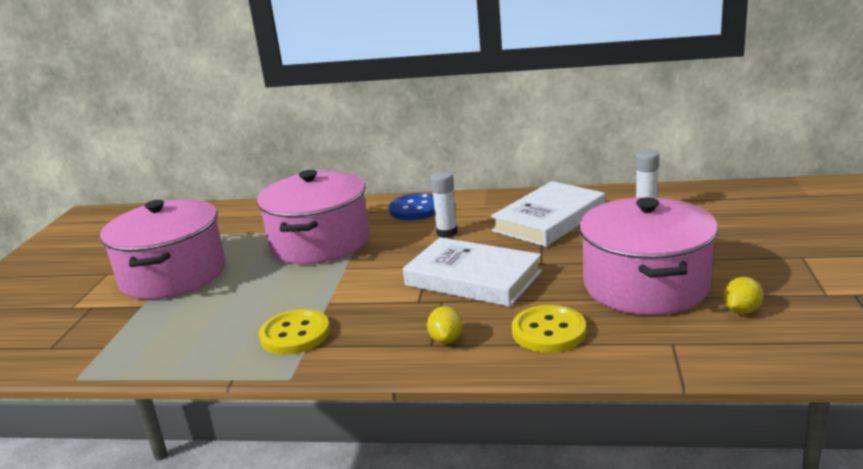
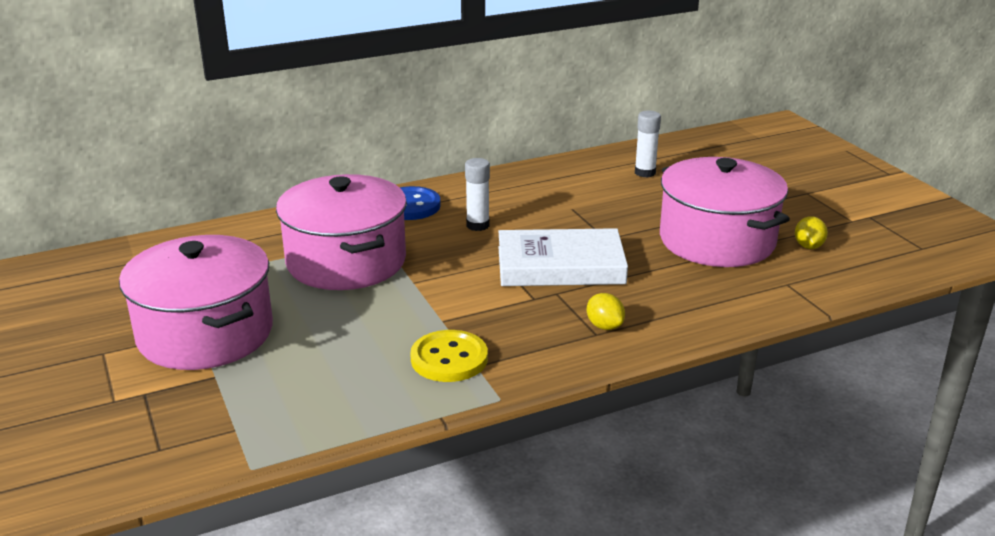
camera: 35 degrees left, 5 degrees up
(548, 331) = (683, 297): yellow button -> none
(549, 219) = (565, 194): white book -> none

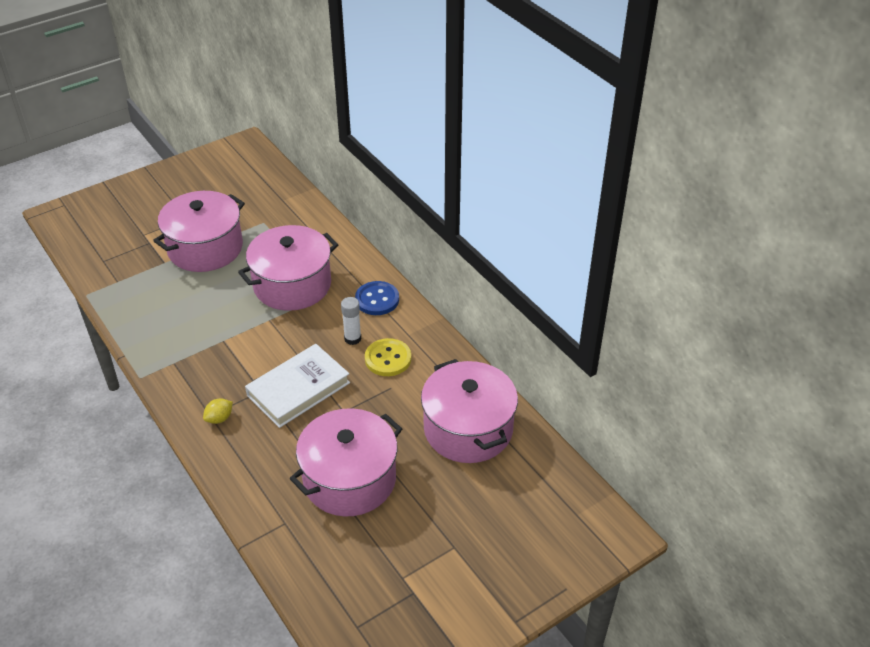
camera: 80 degrees right, 15 degrees up
(449, 359) = (180, 350): yellow button -> yellow button (388, 359)
(560, 265) = (298, 389): white book -> white book turned 60 degrees clockwise
(645, 173) = (468, 429): white glue stick -> pink pot
(808, 246) = (348, 541): yellow lemon -> none

